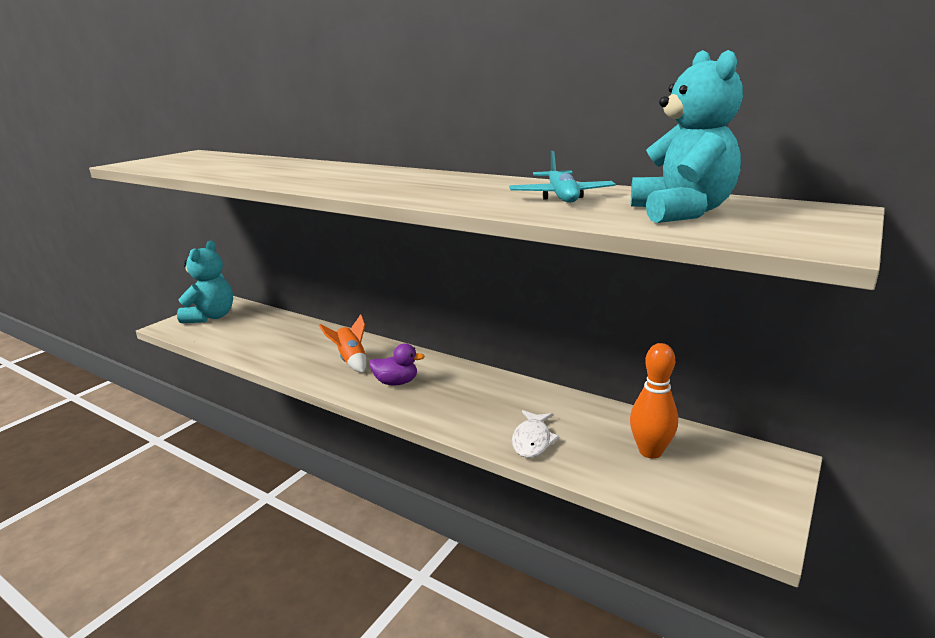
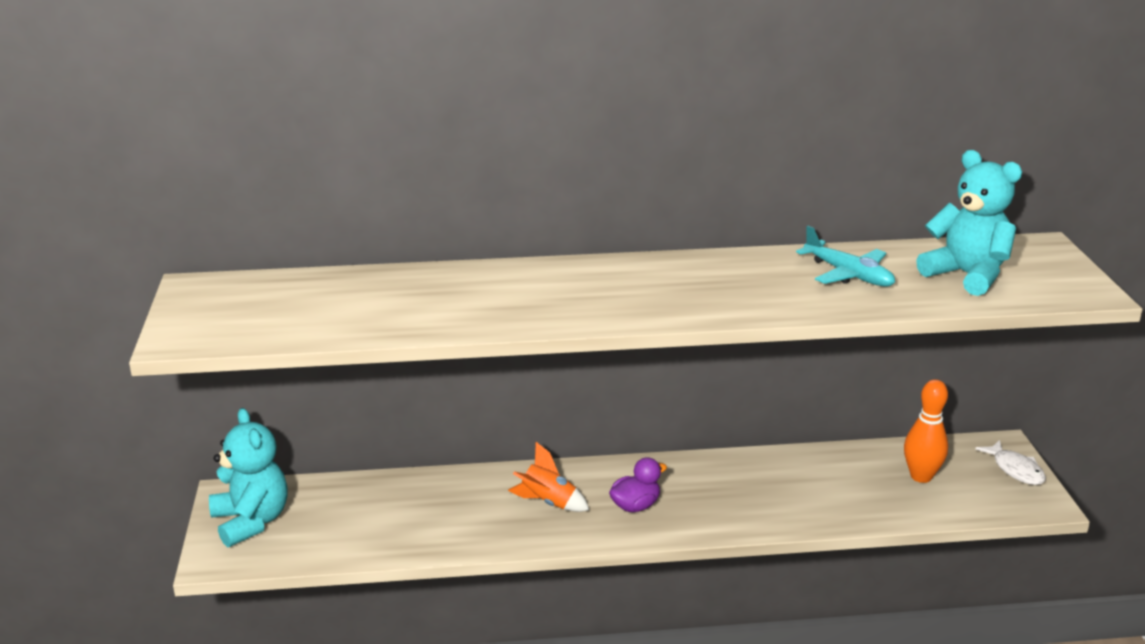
camera: 40 degrees left, 5 degrees up
(532, 440) = (832, 507): white fish -> white fish (1015, 469)

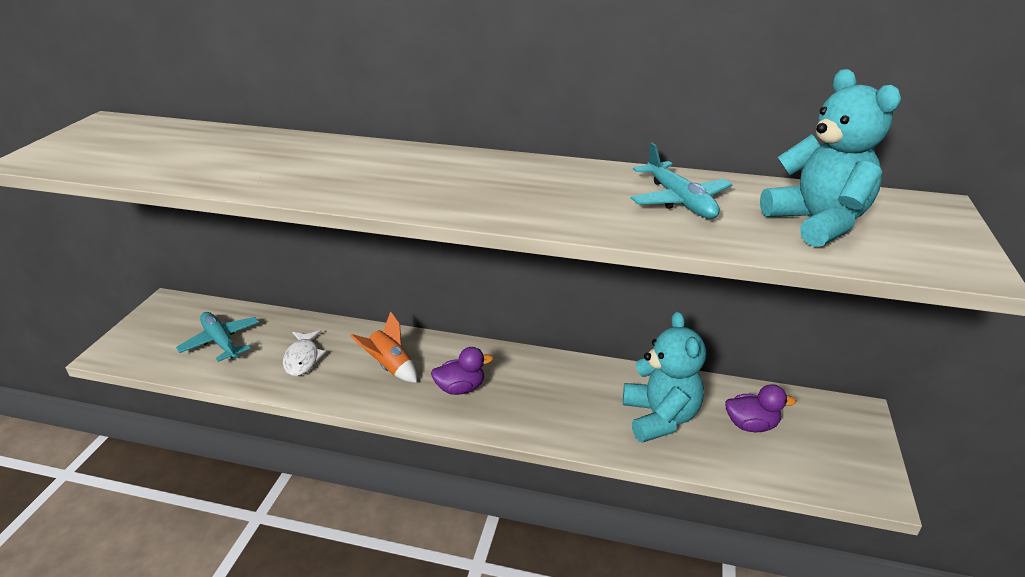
camera: 20 degrees right, 5 degrees up
(251, 521) = (162, 328): turquoise teddy bear -> turquoise teddy bear (660, 418)
(337, 519) = (221, 342): none -> turquoise plane
(921, 476) = (751, 425): orange bowling pin -> purple duck
(1015, 469) = (859, 442): white fish -> white fish (303, 358)

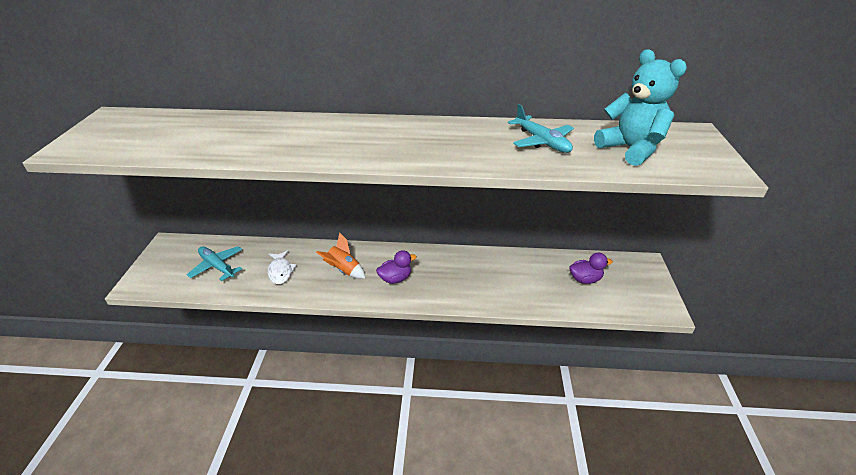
camera: 10 degrees left, 5 degrees up
(660, 418) = (528, 282): turquoise teddy bear -> none

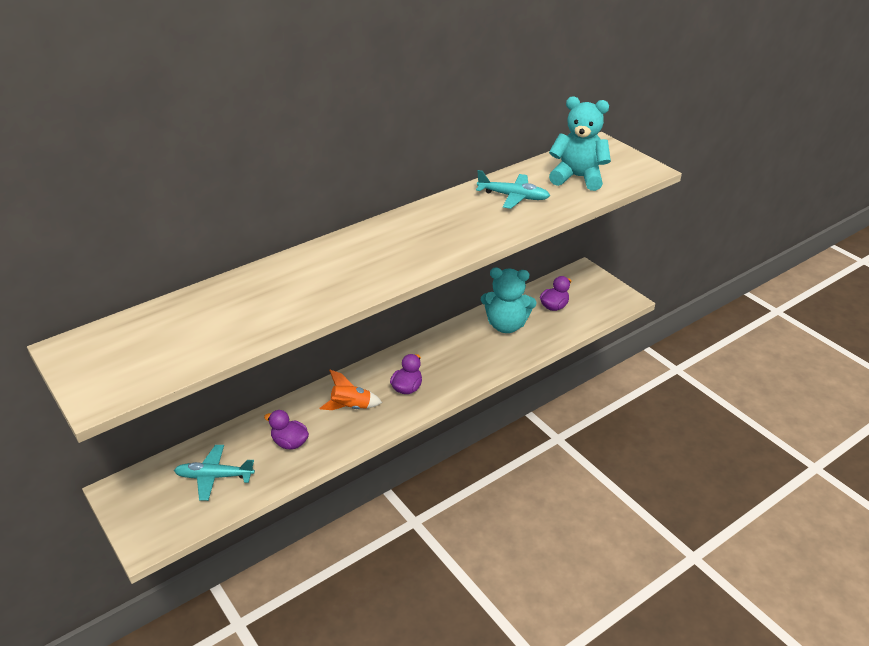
camera: 40 degrees left, 0 degrees up
(280, 271) = (290, 443): white fish -> purple duck
(525, 273) = (506, 325): none -> turquoise teddy bear

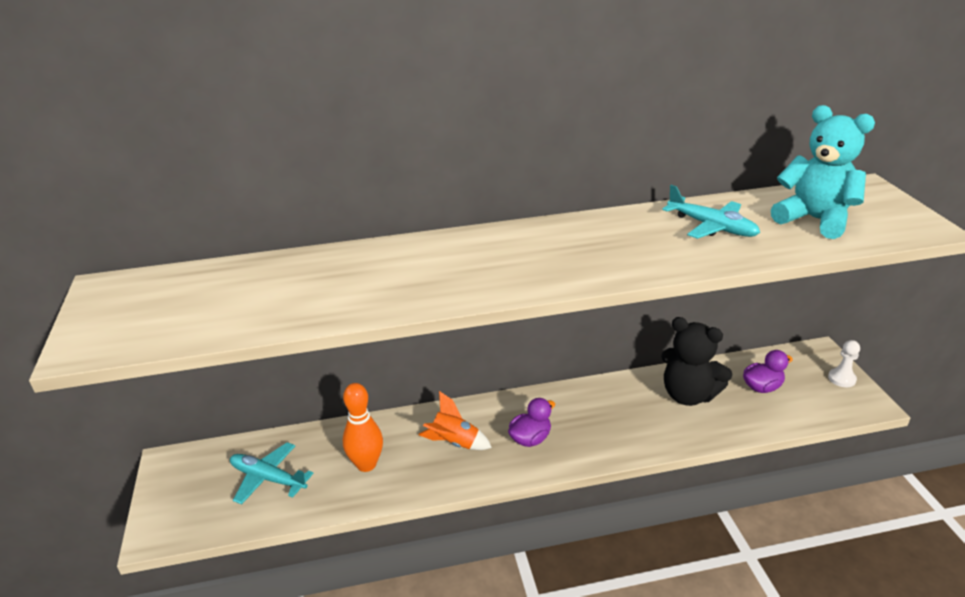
camera: 25 degrees right, 5 degrees down
(290, 443) = (366, 464): purple duck -> orange bowling pin
(506, 325) = (688, 395): turquoise teddy bear -> black teddy bear
(604, 286) = (841, 379): none -> white pawn

